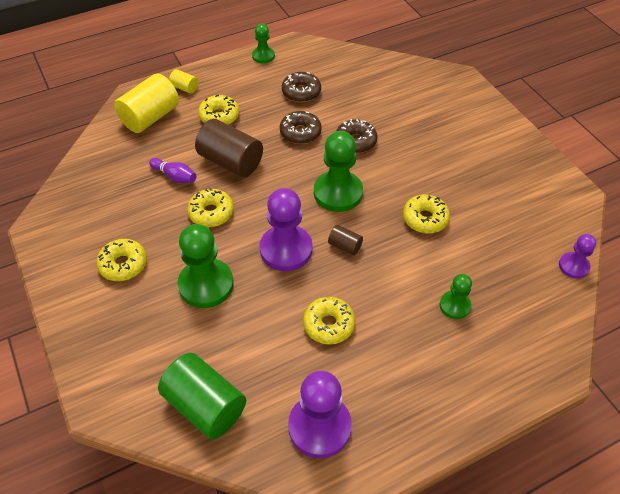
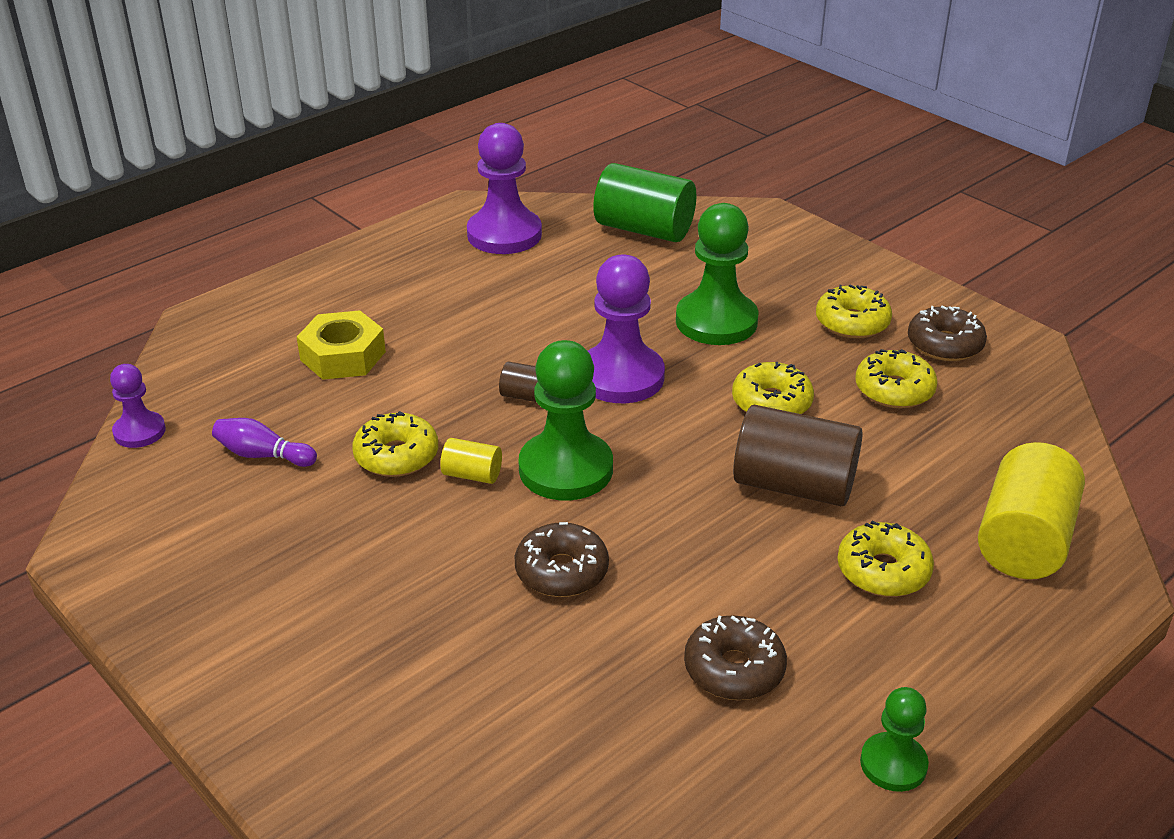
camera: 165 degrees right, 15 degrees down
(175, 176) = (877, 443): purple bowling pin -> purple bowling pin (263, 455)
(184, 88) = (1014, 624): yellow cylinder -> yellow cylinder (472, 475)
(300, 133) = (688, 568): brown donut -> brown donut (944, 344)
(329, 325) = (522, 311): yellow donut -> yellow donut (894, 390)
(455, 305) = (343, 356): green pawn -> yellow nut

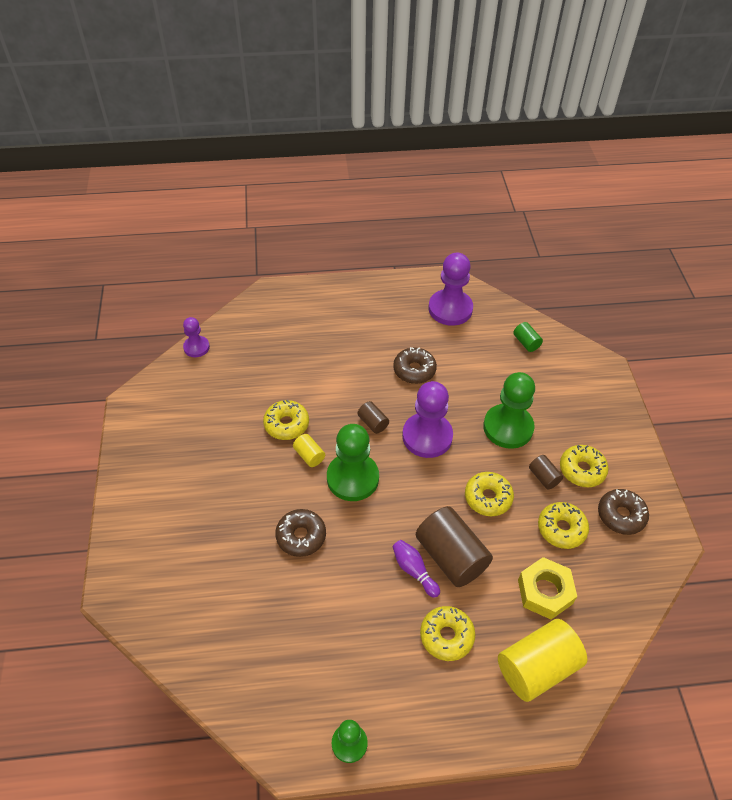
camera: 35 degrees right, 15 degrees up
(263, 455) = (233, 390): purple bowling pin -> purple bowling pin (414, 571)
(343, 356) = (311, 349): yellow nut -> yellow nut (545, 592)
(644, 229) = (526, 342): green cylinder -> green cylinder, size x0.48
(734, 669) = (327, 642): brown donut -> brown donut (414, 370)
(815, 350) = (543, 477): none -> brown cylinder

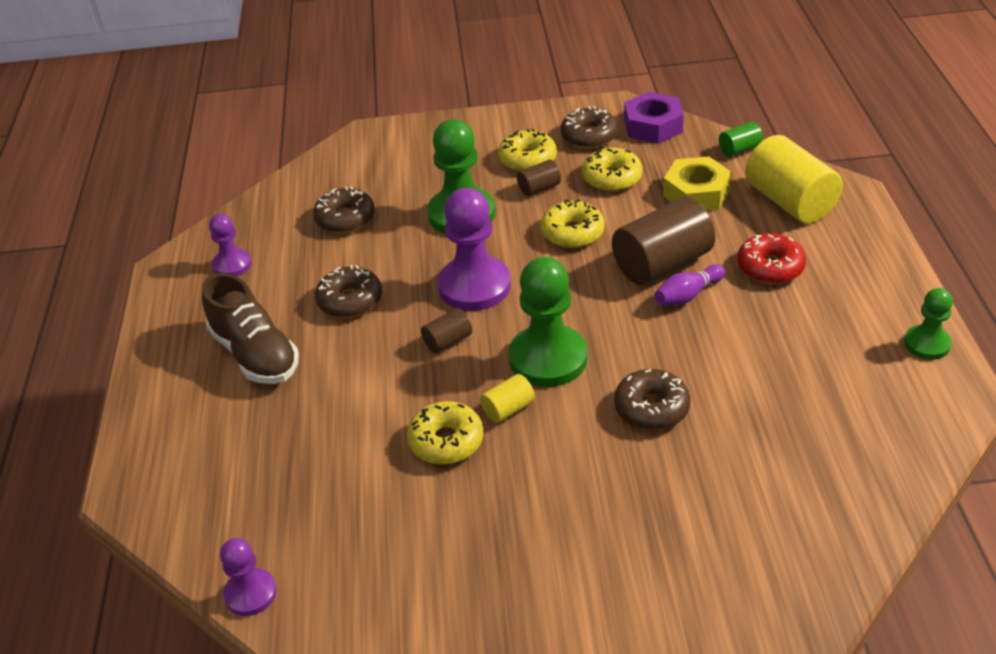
camera: 85 degrees left, 10 degrees down
(367, 329) = (255, 354): none -> brown shoe
(446, 636) = (770, 267): yellow donut -> red donut
(450, 309) = (232, 265): purple pawn -> purple pawn, size x0.55
(499, 361) = (345, 219): none -> brown donut
(526, 342) = (315, 195): green cylinder -> green cylinder (739, 149)
(644, 567) = (653, 126): none -> purple nut

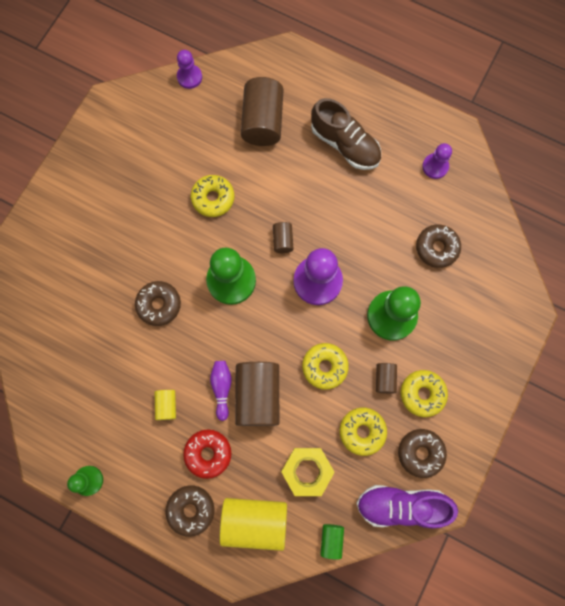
camera: 120 degrees right, 35 degrees up
(255, 354) = (345, 144): brown shoe -> brown shoe turned 135 degrees counterclockwise
(276, 455) = (263, 121): none -> brown cylinder
(350, 300) = (354, 211): brown donut -> brown donut (191, 509)
(508, 409) = (211, 239): yellow cylinder -> yellow cylinder (167, 405)
(653, 126) = (401, 505): purple nut -> purple shoe

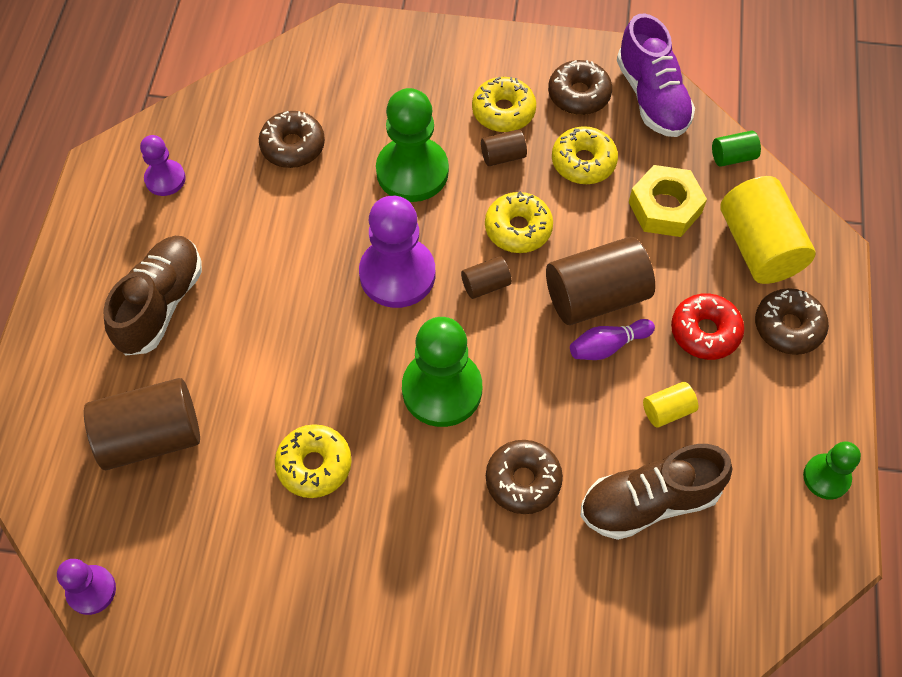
camera: 110 degrees left, 15 degrees down
(118, 369) = (649, 502): none -> brown shoe
(283, 240) = (350, 340): brown cylinder -> brown cylinder (485, 285)

